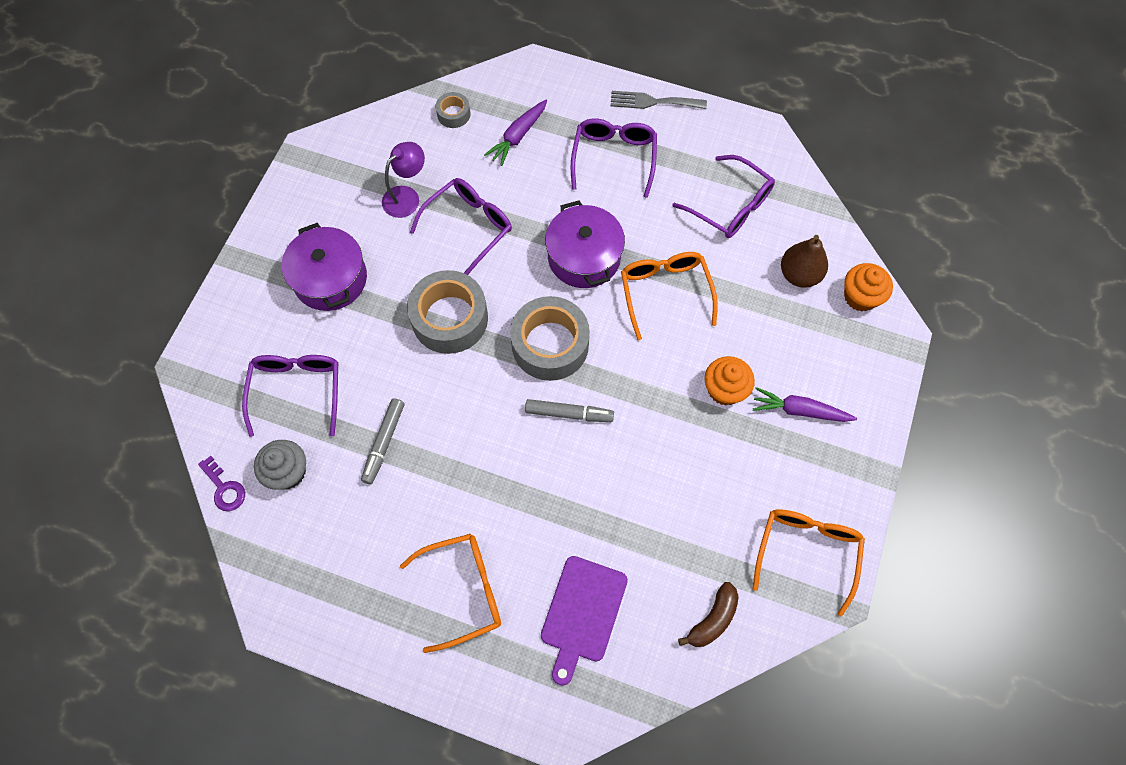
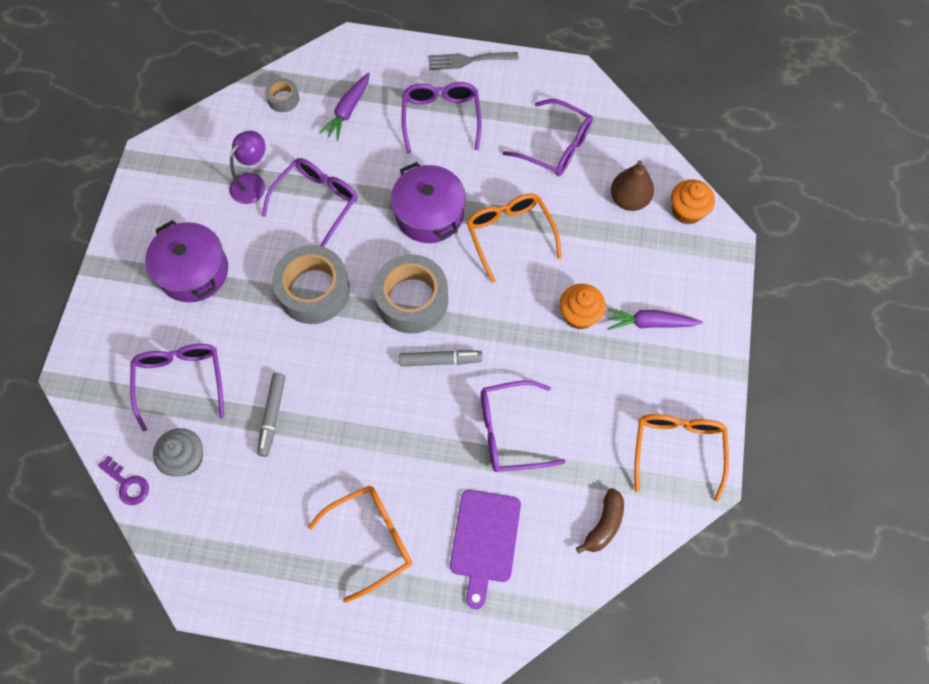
camera: 10 degrees left, 0 degrees up
(629, 502) = (510, 431): none -> purple glasses

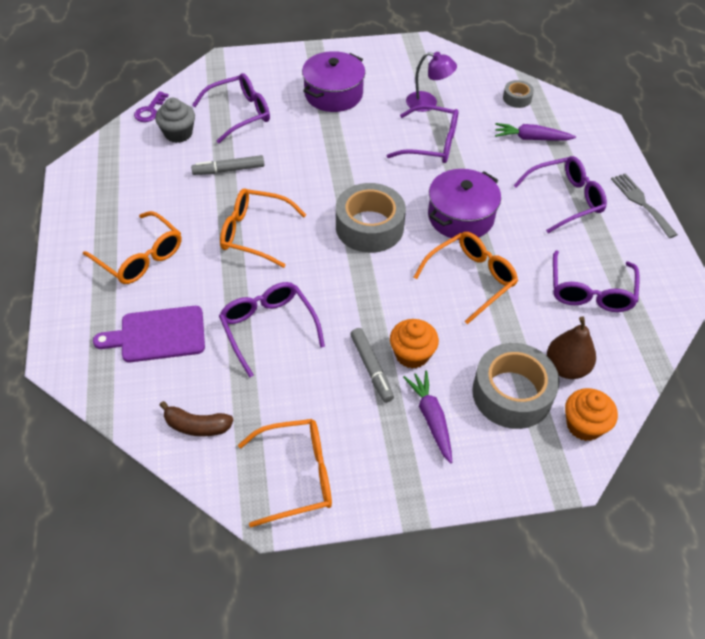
camera: 70 degrees right, 15 degrees down
(314, 290) = (349, 164): grey tape -> grey tape (512, 393)
(379, 413) = (254, 233): none -> orange glasses
(440, 360) = (319, 261): grey marker -> grey marker (371, 368)

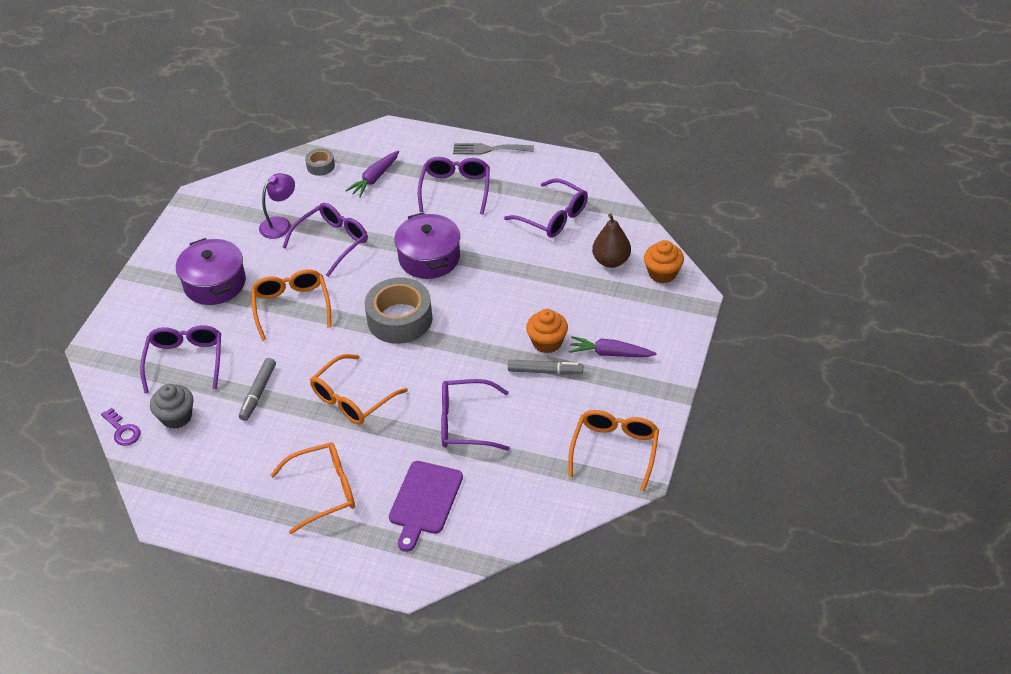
camera: 60 degrees left, 5 degrees down
(197, 426) = (535, 500): brown banana -> none
(471, 279) = (497, 278): orange glasses -> orange glasses (291, 306)
(512, 393) = (615, 300): grey tape -> none

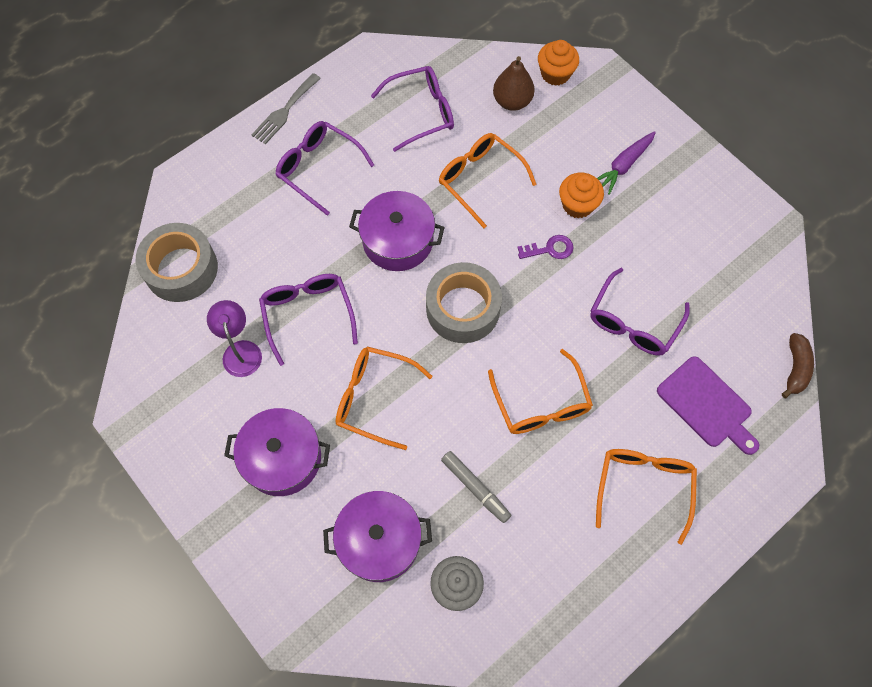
camera: 60 degrees left, 20 degrees up
(122, 430) = (439, 653): purple key -> purple key (550, 249)
(185, 360) = (379, 541): purple glasses -> purple pot
(320, 166) = (181, 269): grey tape -> grey tape, size x2.08
(374, 178) = (243, 229): purple carrot -> none
(503, 547) = (795, 368): none -> brown banana
(545, 371) = (612, 226): grey marker -> none
(615, 450) = (735, 224): orange glasses -> orange glasses (480, 179)

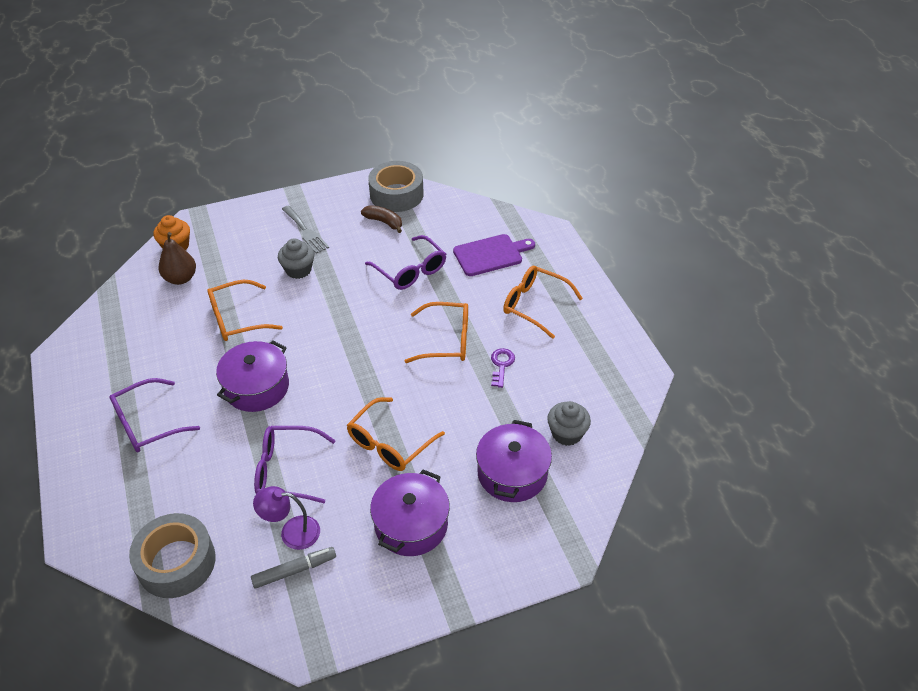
camera: 70 degrees left, 20 degrees down
(284, 111) = (67, 433): grey fork -> grey fork (305, 231)
(421, 112) = (146, 337): purple glasses -> none
(463, 309) = (343, 363): grey tape -> grey tape (396, 194)
(475, 488) = (495, 399): grey marker -> grey marker (294, 570)
(550, 249) = (325, 296): purple key -> purple key (501, 365)
(577, 205) = (298, 270): orange cupcake -> grey cupcake
(624, 165) = (283, 235): purple carrot -> none
(795, 368) = (486, 206): brown banana -> brown banana (384, 222)

